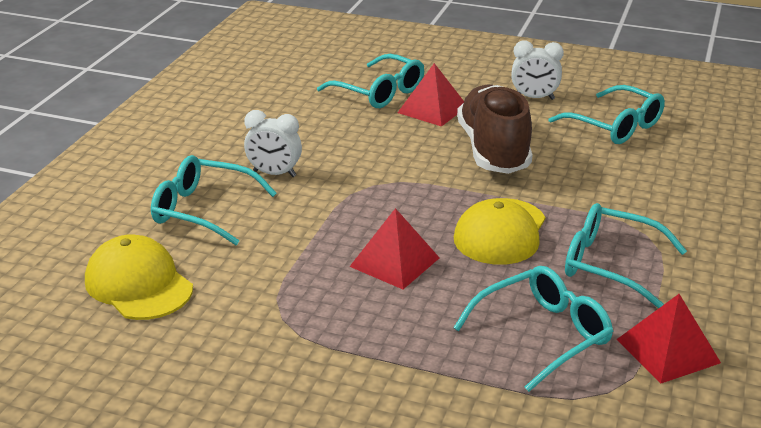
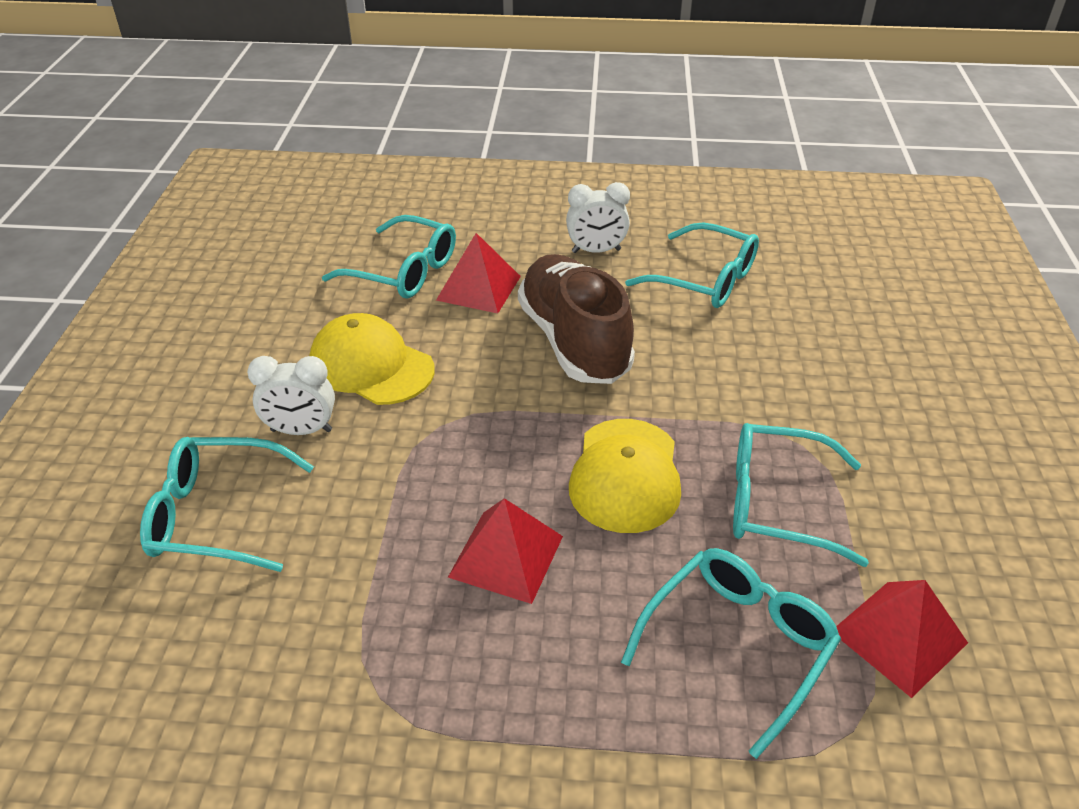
camera: 15 degrees left, 10 degrees up
(138, 284) = (151, 678): yellow cap -> yellow cap (371, 366)

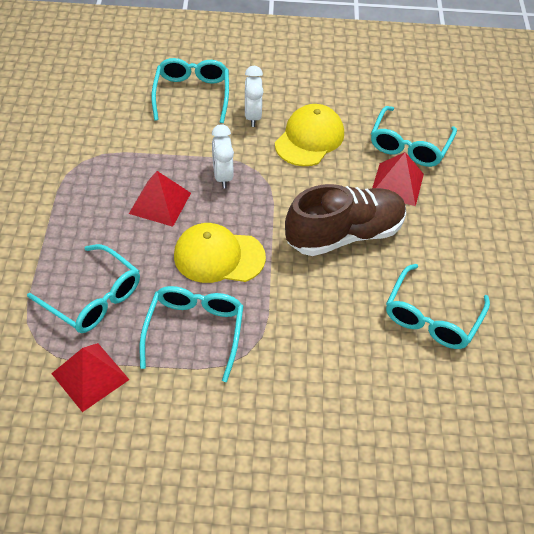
camera: 85 degrees right, 10 degrees up
(596, 251) = (457, 250): white clock -> white clock (222, 176)

